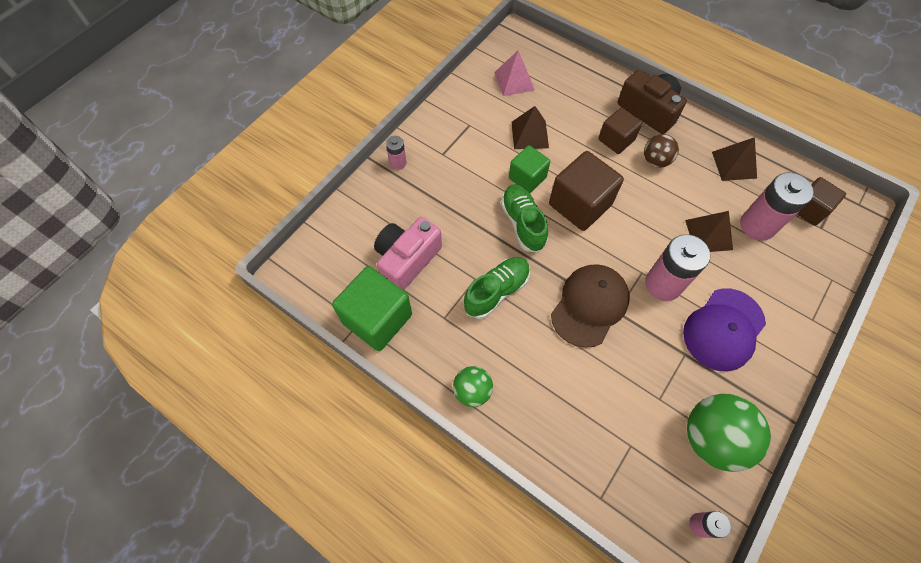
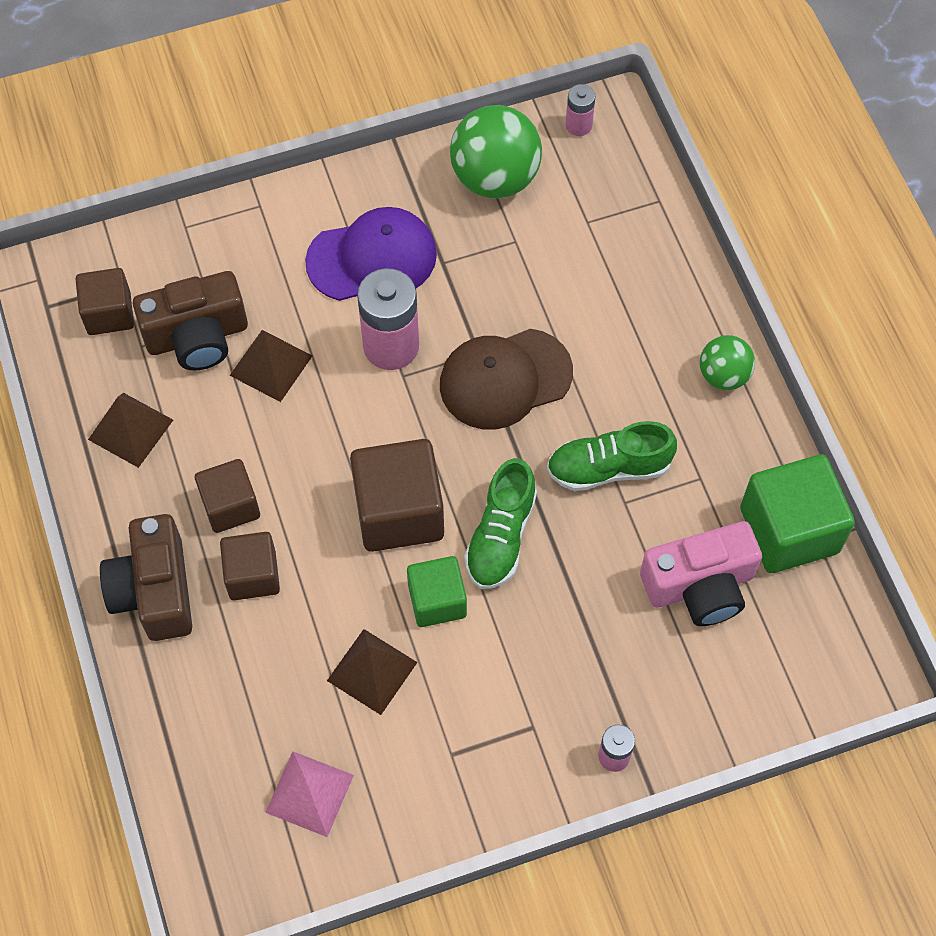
camera: 145 degrees left, 0 degrees up
(655, 161) = (230, 506): brown ball -> brown cube
(757, 225) = (197, 336): pink battery -> brown camera

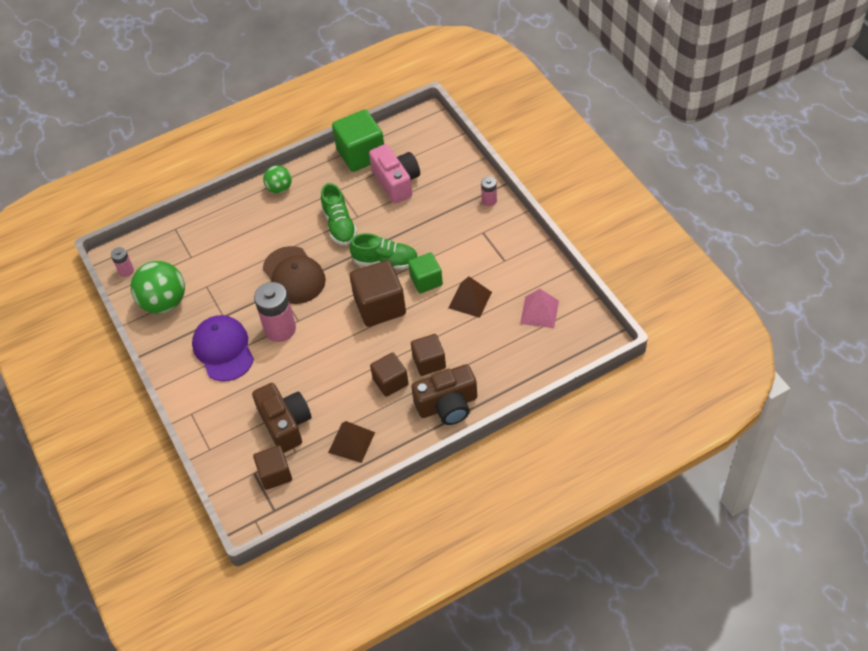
camera: 95 degrees left, 10 degrees down
(271, 365) = (300, 383): brown pyramid -> none

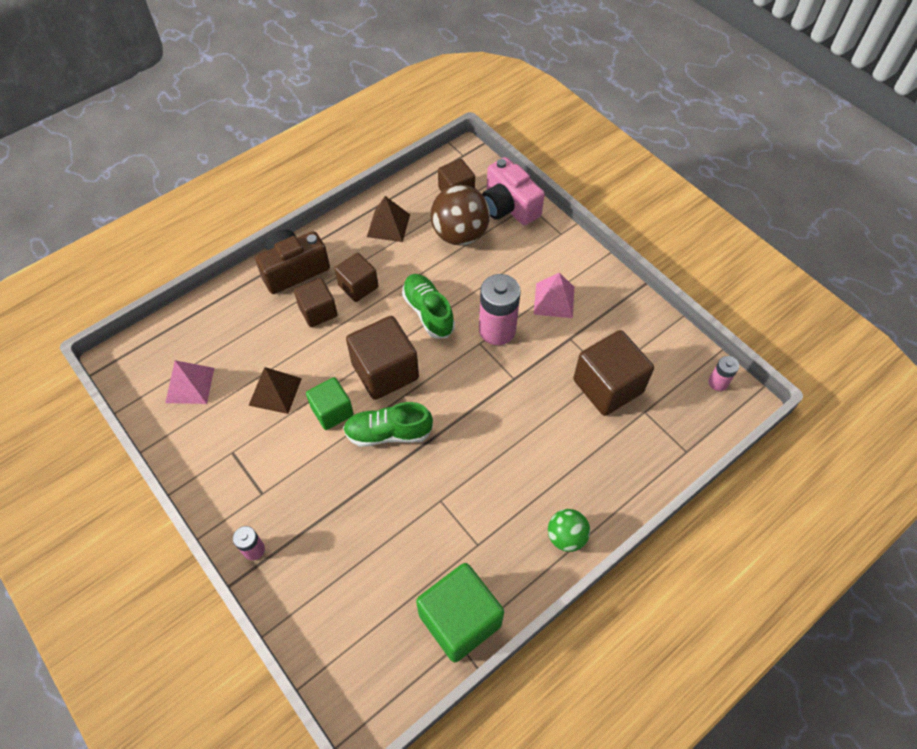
camera: 165 degrees right, 5 degrees up
(164, 302) = (648, 347): green ball -> none
(210, 277) = (607, 386): none -> brown cube
(223, 349) = (554, 300): purple cap -> pink pyramid
(285, 424) = (460, 234): brown camera -> brown ball
(294, 275) = (502, 400): brown cap -> none
(339, 225) = (462, 482): green shoe -> green shoe (428, 312)
(396, 182) = (394, 569): pink camera -> pink camera (508, 206)

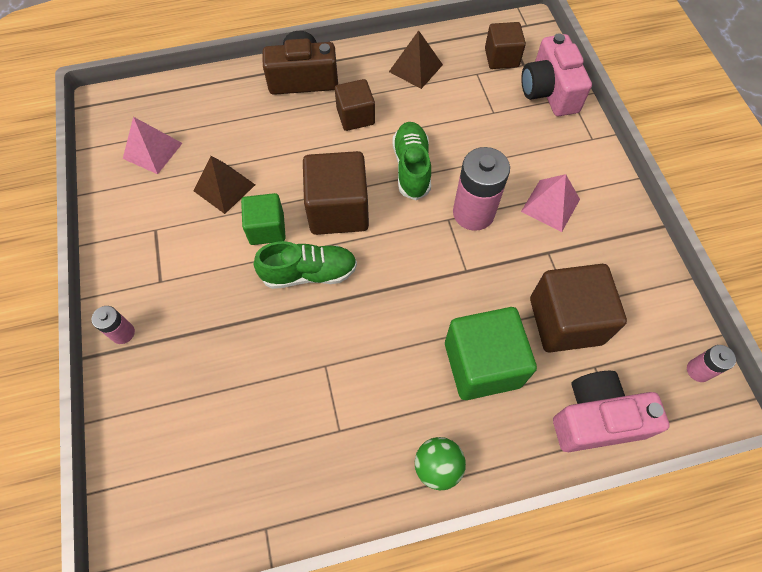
camera: 25 degrees right, 5 degrees up
(318, 311) = (304, 126): brown cube -> none
(388, 433) = (309, 273): green shoe -> green shoe turned 150 degrees clockwise
(460, 234) = (483, 102): brown ball -> none
(460, 620) = (279, 503): green cube -> green cube (482, 364)
(663, 449) = (596, 419): none -> pink camera

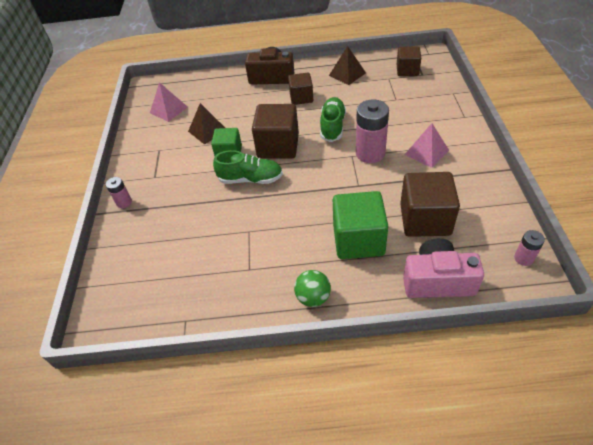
camera: 15 degrees right, 15 degrees down
(549, 91) = (437, 89): pink camera -> none

